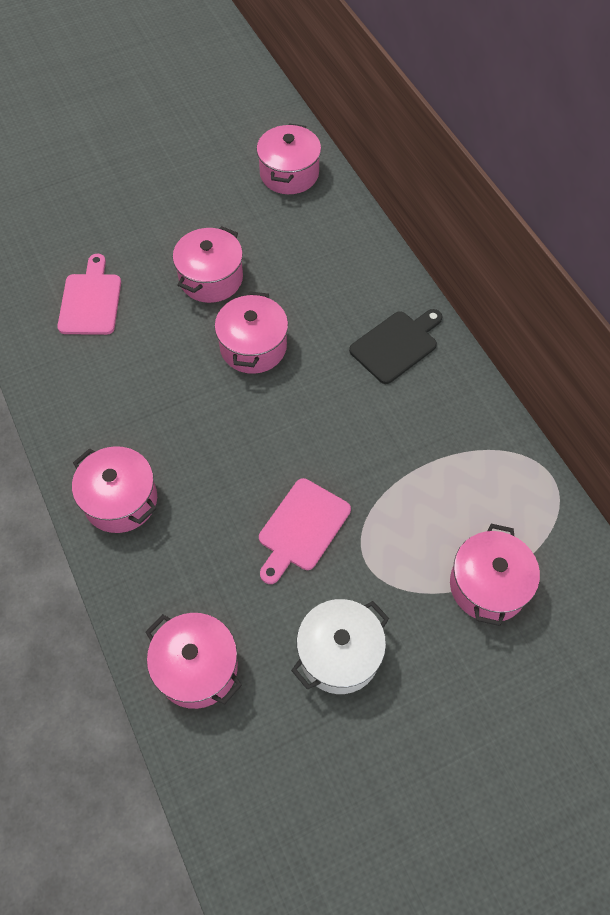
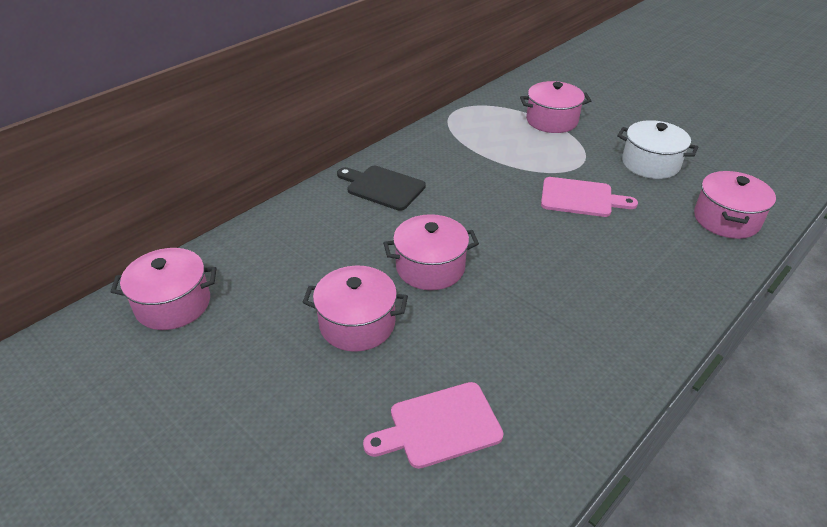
camera: 110 degrees left, 20 degrees down
(120, 500) = (649, 305): pink pot -> none

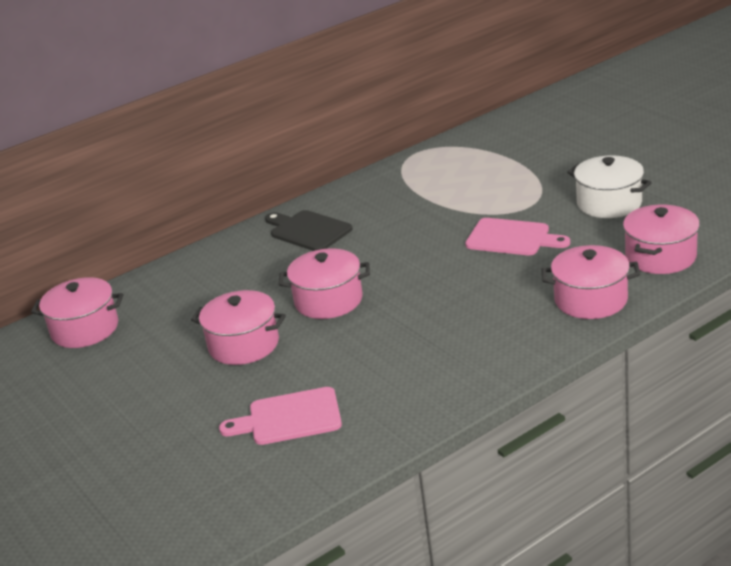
camera: 15 degrees right, 10 degrees down
(551, 121) = (520, 161): pink pot -> pink pot (591, 300)

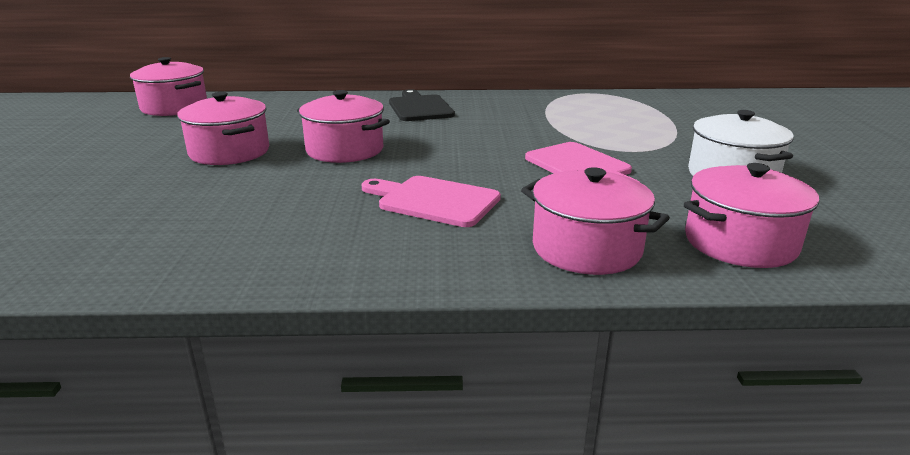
camera: 30 degrees right, 5 degrees down
(289, 418) = (134, 215): pink cutting board -> pink cutting board (434, 201)

